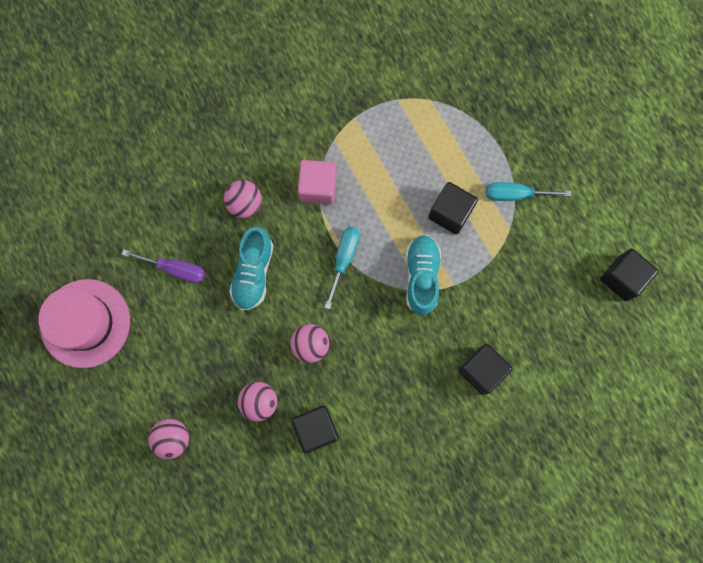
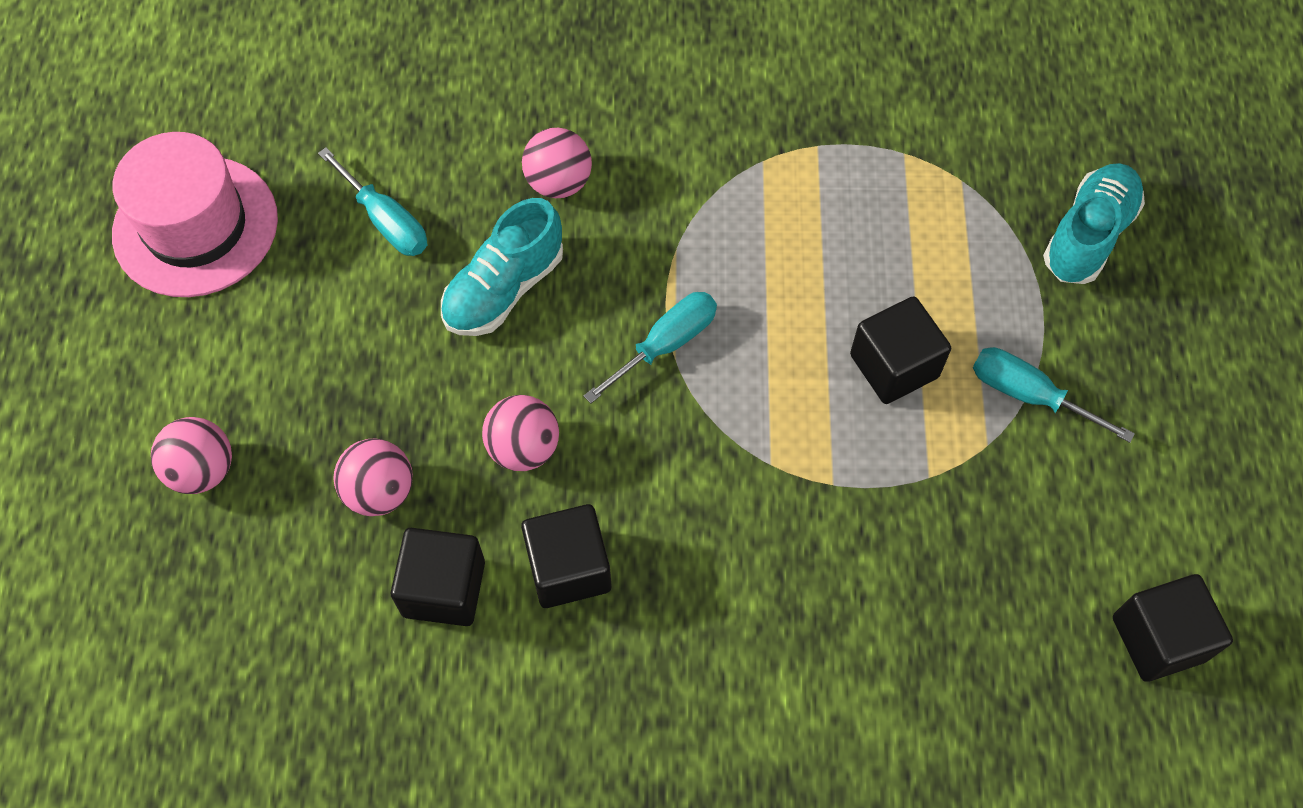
camera: 30 degrees right, 15 degrees down
(175, 269) = (386, 221): purple screwdriver -> turquoise screwdriver
(318, 187) = (691, 216): pink cube -> none
(421, 276) = (782, 440): turquoise shoe -> turquoise shoe (1088, 236)
(481, 370) = (798, 655): black cube -> black cube (568, 568)

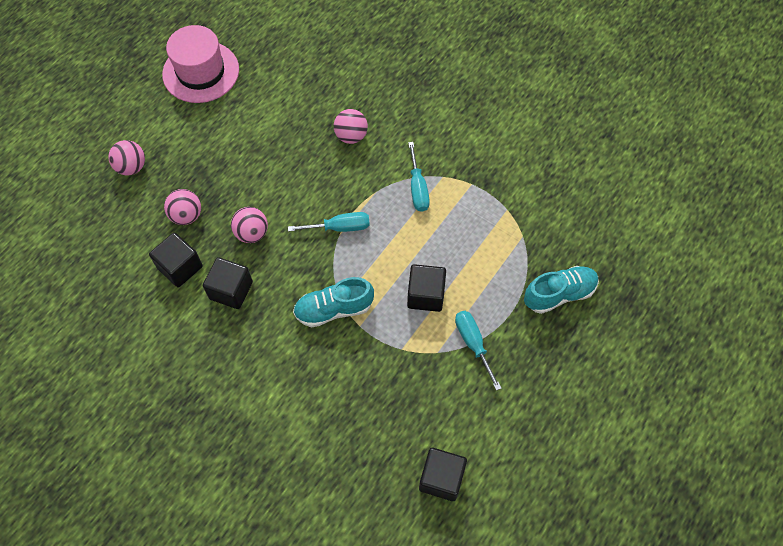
camera: 35 degrees right, 0 degrees up
(386, 221) = (272, 112): turquoise screwdriver -> turquoise screwdriver (417, 188)
(504, 289) = (295, 166): turquoise shoe -> turquoise shoe (333, 309)

